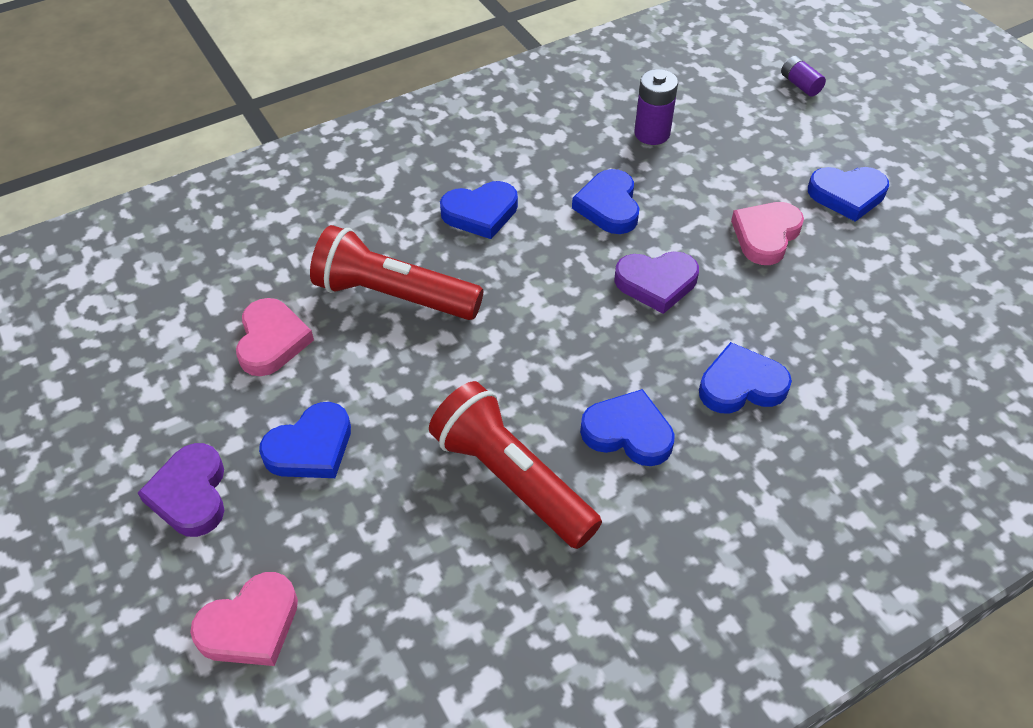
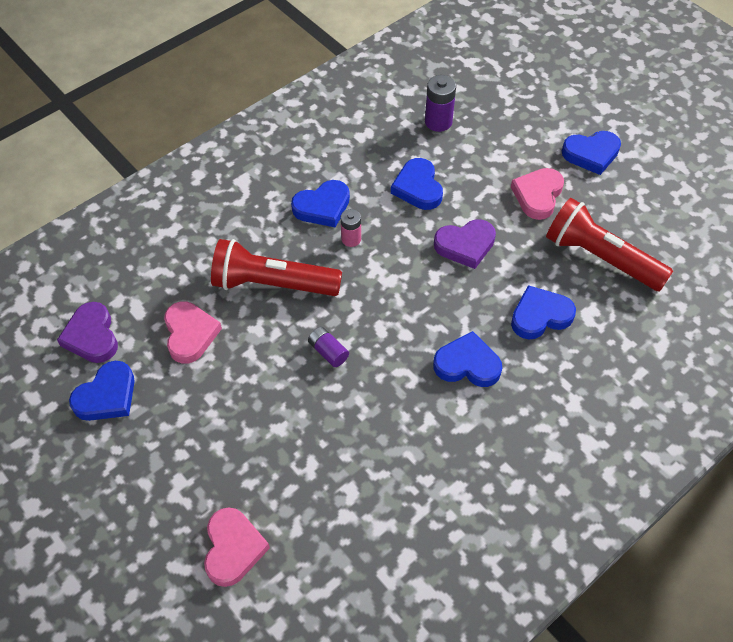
camera: 10 degrees left, 5 degrees up
(190, 494) = (162, 461): purple heart -> purple heart (92, 336)
(250, 625) = (233, 548): pink heart -> pink heart turned 45 degrees counterclockwise
(311, 447) = (241, 412): blue heart -> blue heart (107, 396)
(508, 255) = (351, 239): none -> pink battery
(511, 479) = (392, 412): red flashlight -> red flashlight (600, 257)
(800, 85) = (542, 65): purple battery -> purple battery (328, 352)

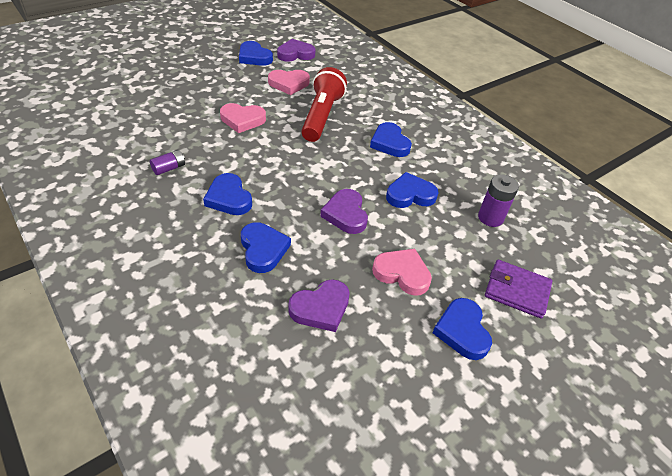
camera: 90 degrees right, 10 degrees down
(233, 548) = (140, 89): pink heart -> pink heart (242, 120)
(328, 352) = (260, 134): purple battery -> purple battery (169, 168)
(351, 239) = (357, 153): pink battery -> none
(467, 364) = (229, 198): blue heart -> blue heart turned 135 degrees clockwise
(533, 112) = (517, 291): none -> purple wallet
(600, 257) = (321, 308): red flashlight -> purple heart

